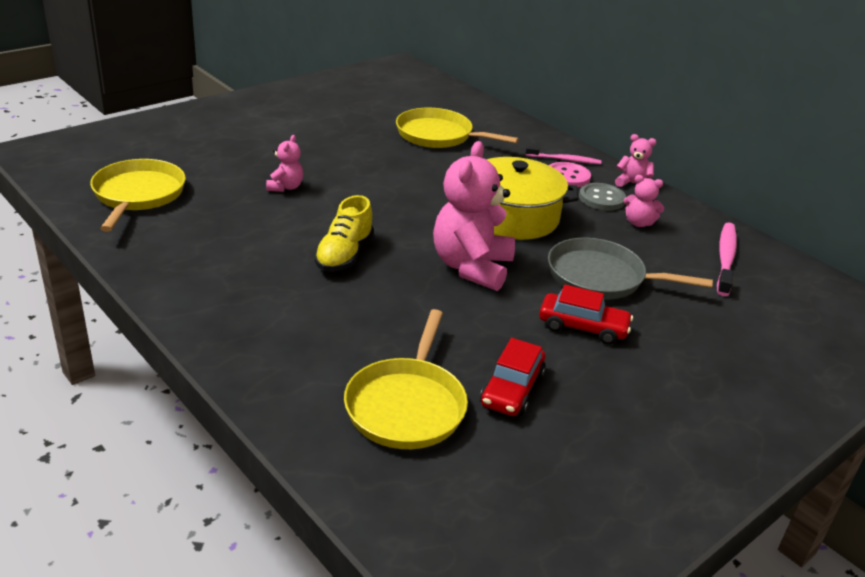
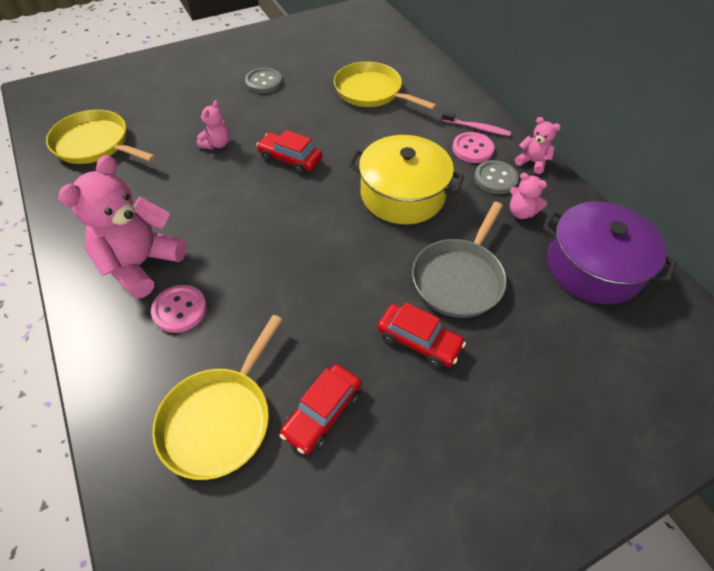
camera: 15 degrees right, 20 degrees up
(138, 195) = (95, 144): yellow pan -> yellow pan turned 75 degrees counterclockwise
(312, 132) = (263, 82): none -> grey button
(317, 325) = (179, 310): none -> pink button
(344, 255) = (235, 228): yellow shoe -> none
(377, 195) = (290, 159): none -> red car
(471, 267) = (342, 253): pink teddy bear -> pink teddy bear (141, 264)
(601, 277) = (459, 278): grey pan -> grey pan turned 90 degrees counterclockwise
(725, 258) = (593, 267): pink toothbrush -> purple pot

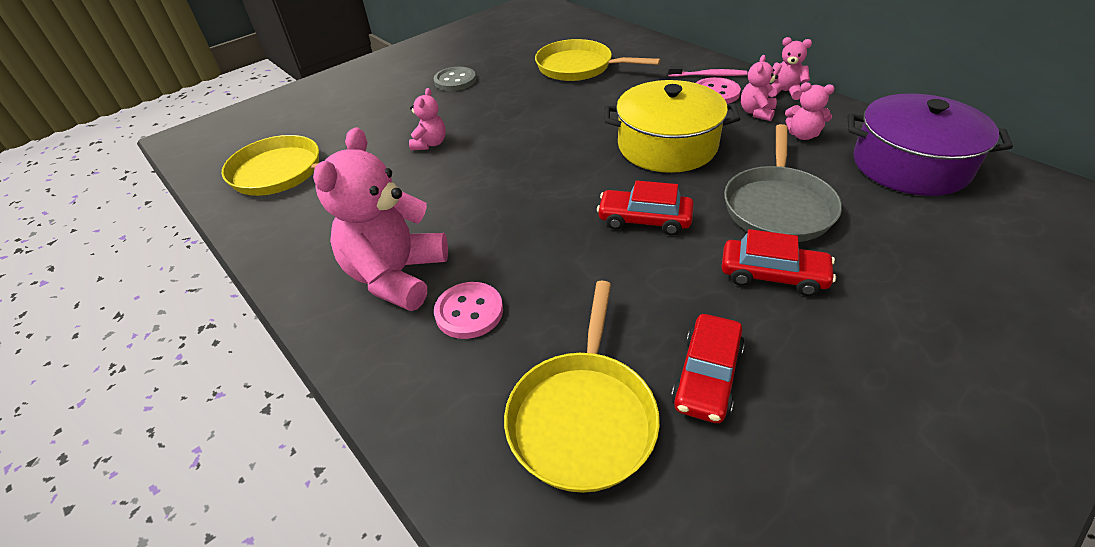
camera: 10 degrees left, 10 degrees down
(290, 159) = (523, 141): red car -> red car (644, 220)
(495, 178) = (756, 112): grey button -> pink teddy bear

